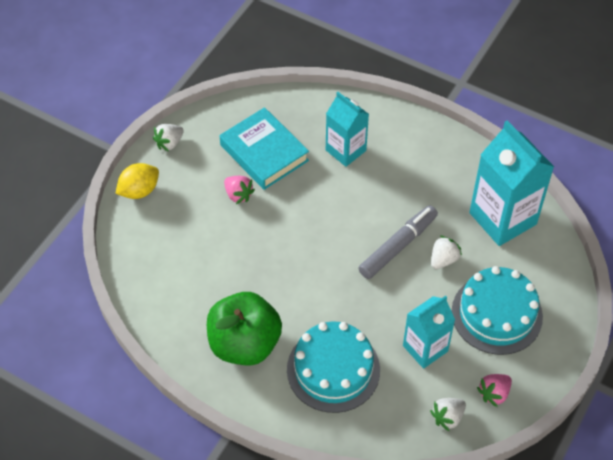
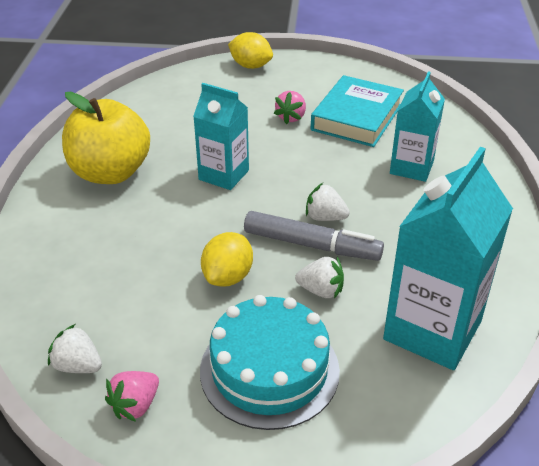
camera: 65 degrees right, 15 degrees down
(169, 143) = (318, 65): white strawberry -> white strawberry (325, 217)
(244, 344) = (110, 173): green apple -> yellow apple
(333, 369) = (107, 243): turquoise cake -> none
(405, 306) = (228, 277): none -> yellow lemon
(425, 348) = (175, 312): turquoise carton -> turquoise carton (224, 175)
(494, 393) = (135, 405): pink strawberry -> pink strawberry turned 75 degrees counterclockwise

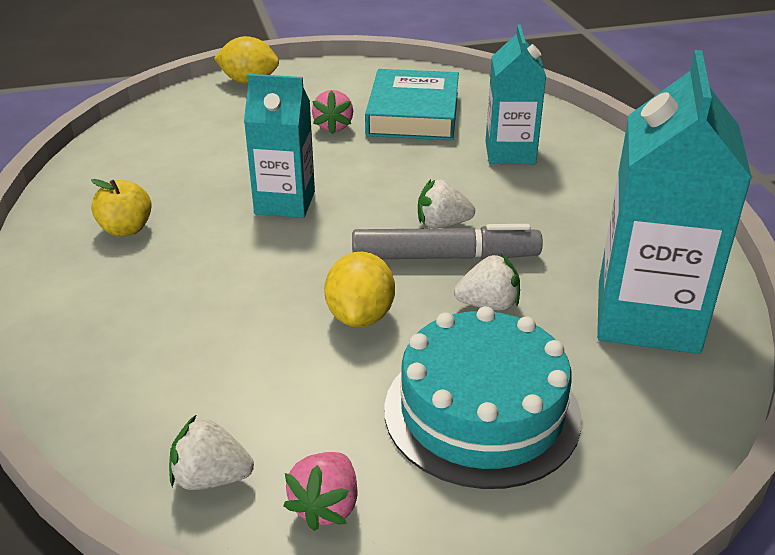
camera: 20 degrees left, 5 degrees down
(110, 173) = (126, 229): yellow apple -> yellow apple, size x0.47

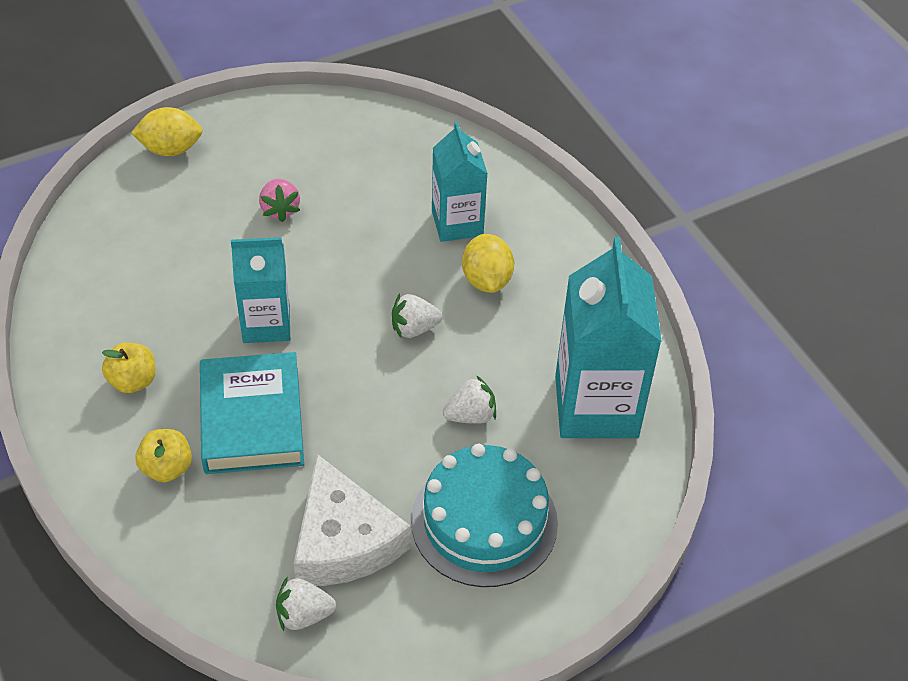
camera: 15 degrees left, 15 degrees up
(121, 304) = (167, 468): none -> yellow apple
(295, 404) = (344, 540): none -> white cheese
(326, 506) = (392, 621): pink strawberry -> none
(360, 316) = (370, 446): yellow lemon -> yellow lemon (486, 280)
(413, 114) = (353, 178): turquoise book -> turquoise book (252, 419)
(445, 257) = (425, 368): grey marker -> none

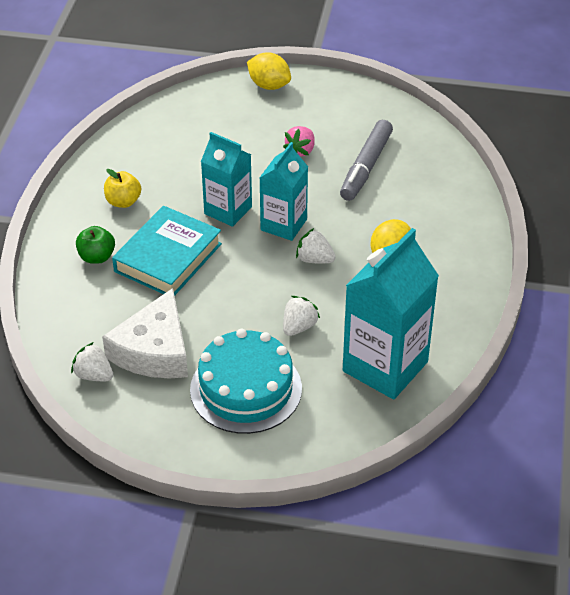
camera: 40 degrees right, 5 degrees down
(167, 468) = (97, 257): yellow apple -> green apple
(367, 192) = (366, 167): none -> grey marker
(457, 223) = (406, 213): turquoise carton -> turquoise carton (283, 225)
(470, 415) = (299, 327): white strawberry -> white strawberry turned 75 degrees counterclockwise

